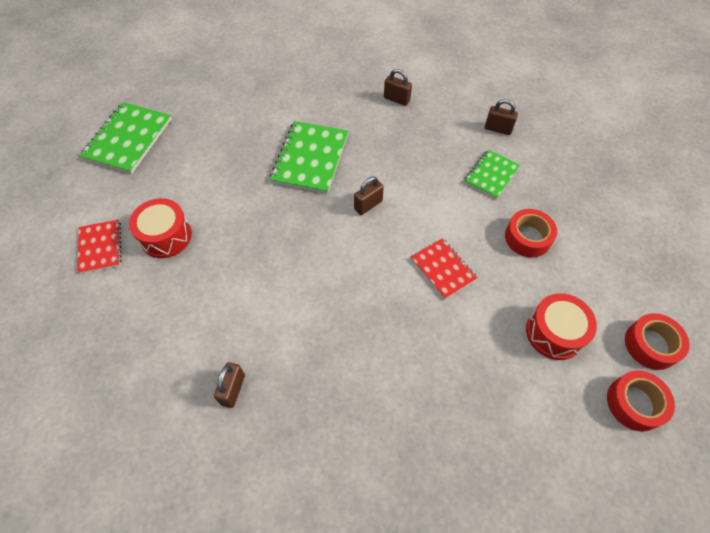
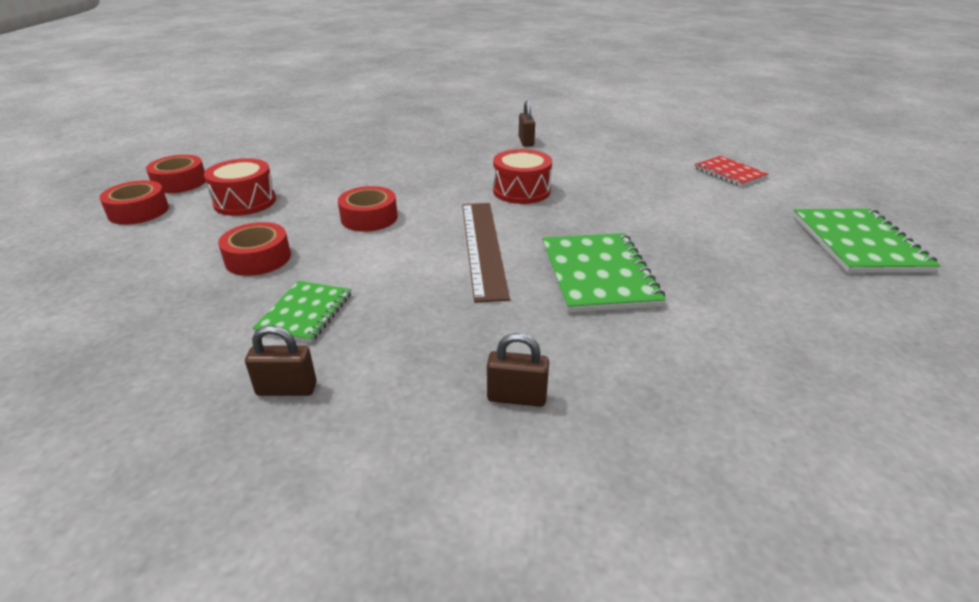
camera: 160 degrees right, 25 degrees down
(166, 236) = (681, 188): red drum -> red drum (521, 191)
(368, 205) = (482, 247): brown padlock -> brown ruler
(443, 269) = (369, 218): red notebook -> red tape

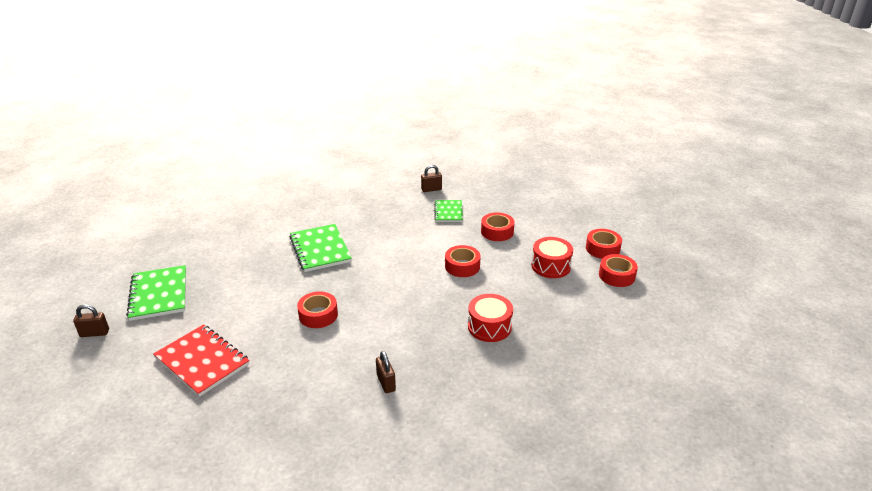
camera: 165 degrees right, 0 degrees up
(482, 247) = (385, 256): brown ruler -> none
(516, 397) = (351, 198): brown padlock -> brown padlock (94, 333)
(521, 191) = (374, 307): red drum -> red drum (489, 327)
(596, 193) = (318, 315): none -> red tape
(729, 173) = (202, 361): red notebook -> red notebook, size x1.63

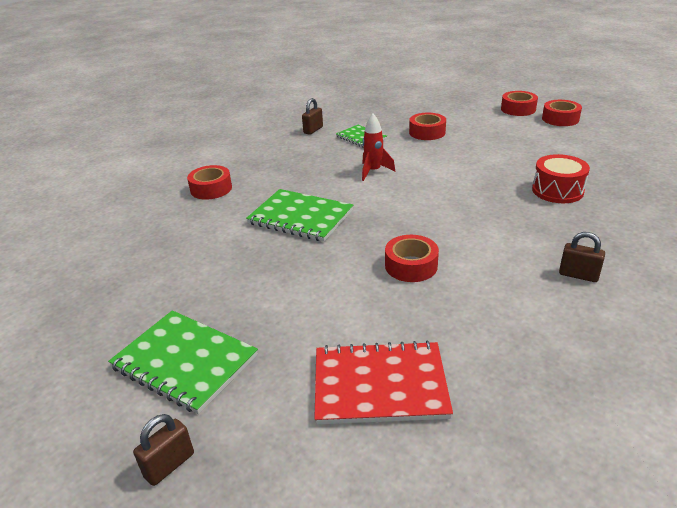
camera: 40 degrees left, 0 degrees up
(409, 242) = (373, 171): none -> red rocket
(462, 266) = (451, 165): red tape -> red tape (211, 189)
(551, 266) = (510, 134): red drum -> none

